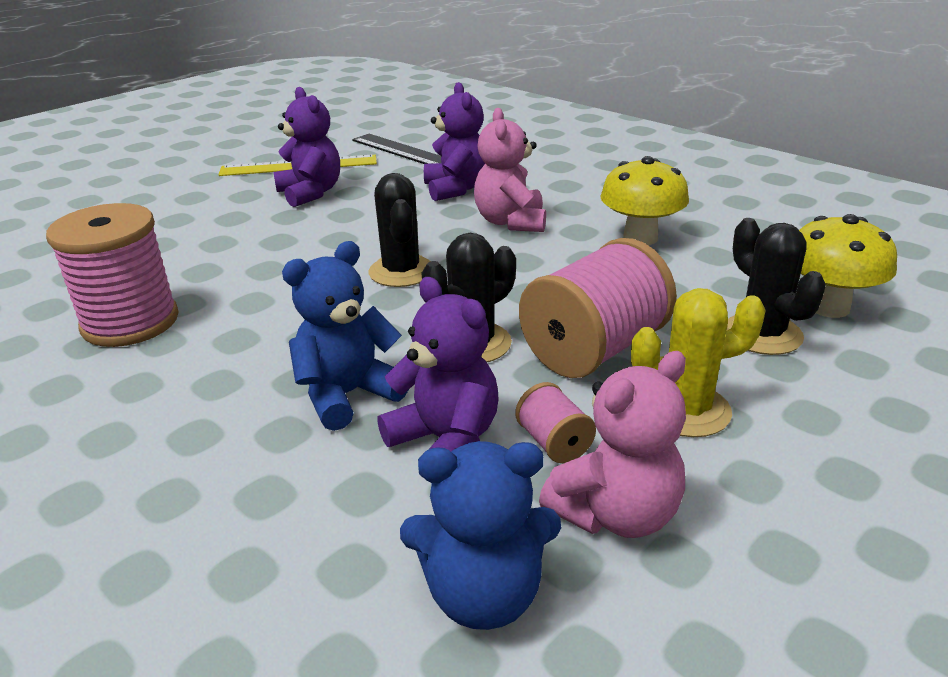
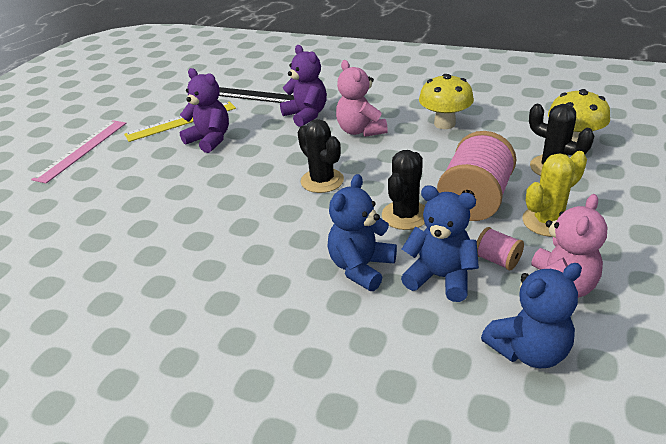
camera: 20 degrees left, 5 degrees up
(130, 322) = (173, 262): pink spool -> none
(161, 174) = (82, 150): none -> pink ruler
(446, 441) = (440, 277): purple teddy bear -> blue teddy bear

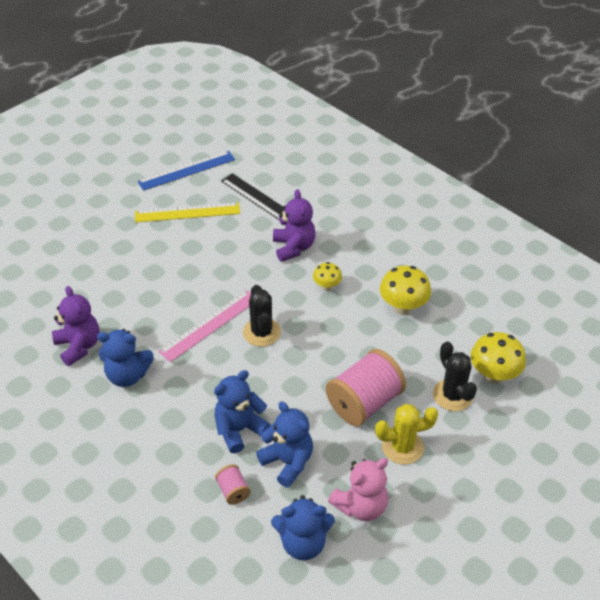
camera: 20 degrees right, 10 degrees up
(82, 150) = (95, 217): pink ruler -> pink ruler (209, 325)
(163, 96) = (186, 170): none -> blue ruler
(192, 263) = (127, 375): none -> blue teddy bear
(210, 140) = (199, 247): purple teddy bear -> purple teddy bear (79, 346)
(360, 131) = (327, 286): pink teddy bear -> yellow mushroom
(405, 215) = (301, 395): black cactus -> none
(497, 260) = (338, 465): pink spool -> pink spool (233, 491)

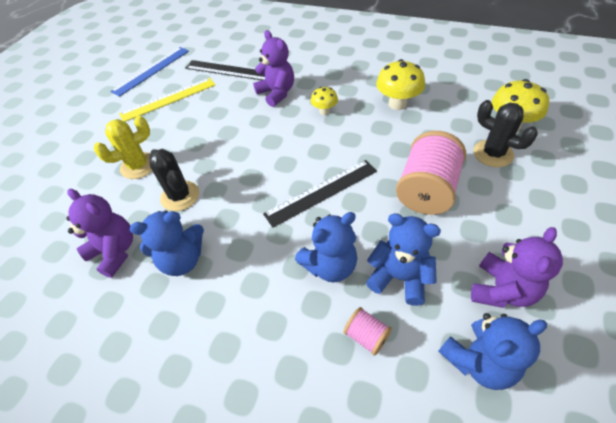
camera: 20 degrees left, 5 degrees up
(209, 325) = (240, 180): pink ruler -> none
(239, 429) = (330, 265): blue teddy bear -> blue teddy bear turned 150 degrees counterclockwise
(261, 332) = (293, 167): black cactus -> black cactus (180, 196)
(272, 366) = (321, 192): none -> black ruler
(361, 506) = (501, 290): pink teddy bear -> purple teddy bear
(402, 447) = (490, 215): yellow cactus -> yellow cactus (138, 166)

